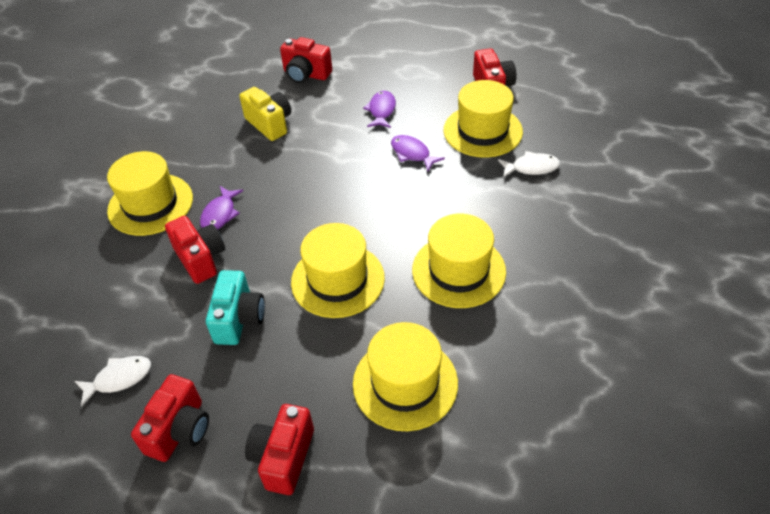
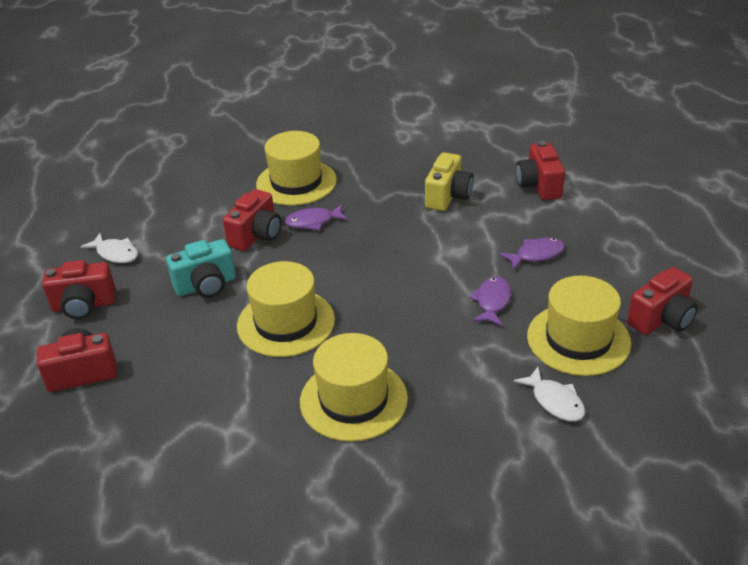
camera: 60 degrees right, 10 degrees down
(405, 383) = (193, 416): yellow hat -> none

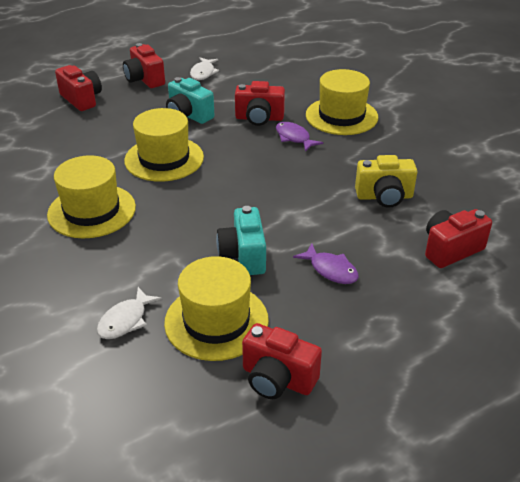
camera: 65 degrees right, 0 degrees up
(492, 302) = (243, 256): purple fish -> turquoise camera

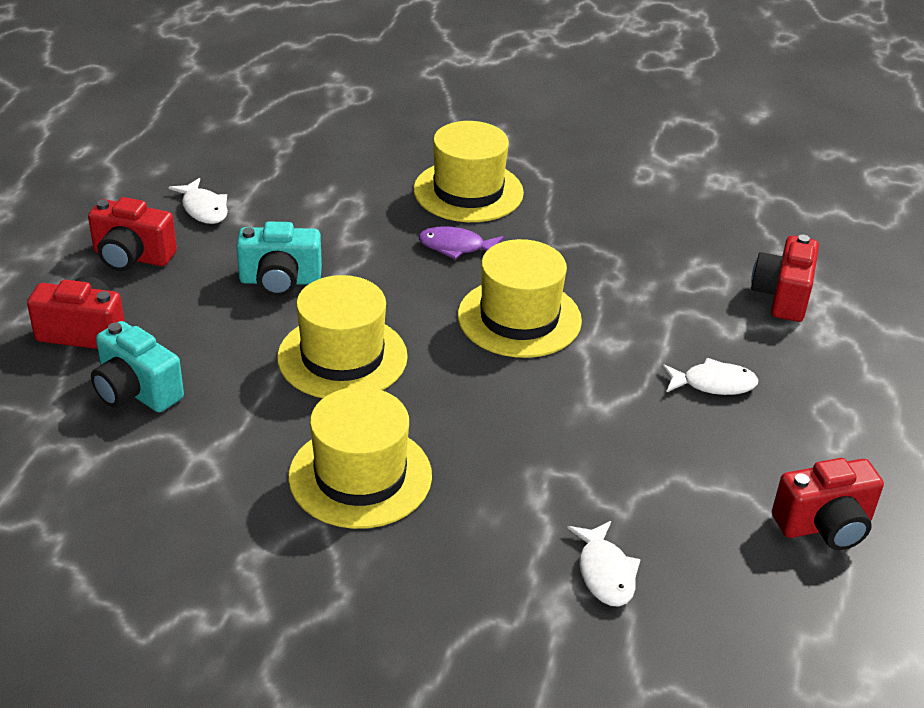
camera: 45 degrees left, 0 degrees up
(216, 321) = (691, 509): yellow hat -> yellow hat (519, 318)
(243, 256) = (612, 422): turquoise camera -> turquoise camera (136, 391)
(259, 118) = (377, 241): red camera -> none
(330, 270) = (713, 384): purple fish -> white fish
(384, 197) = (649, 271): yellow camera -> none

